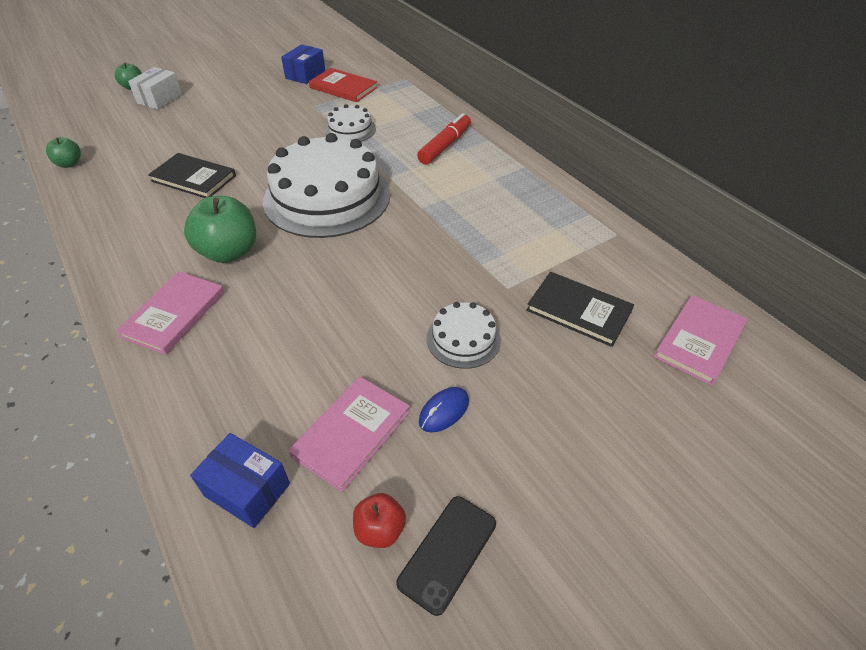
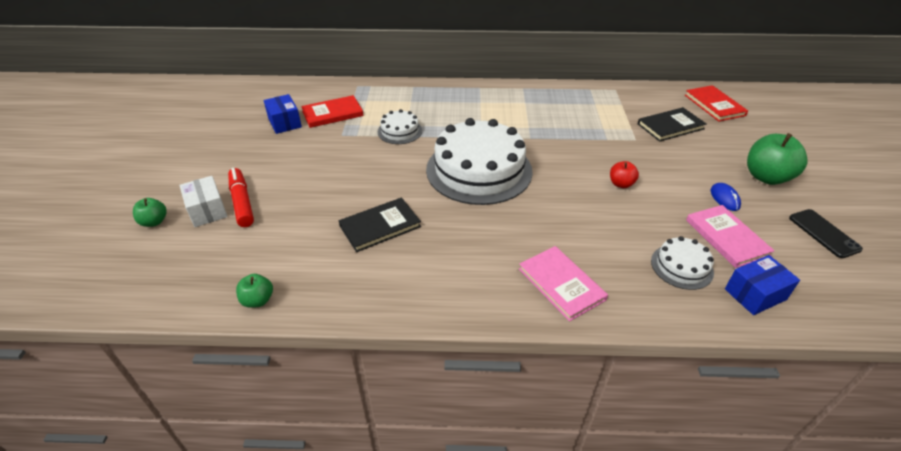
camera: 55 degrees left, 5 degrees down
(229, 252) = (505, 235): green apple -> green apple (766, 177)
(380, 530) = (802, 251): red apple -> red apple (621, 184)
(445, 146) = (468, 104): red marker -> red marker (242, 202)
(463, 339) = (669, 170): white cake -> white cake (681, 266)
(699, 341) = (714, 105): pink book -> red book

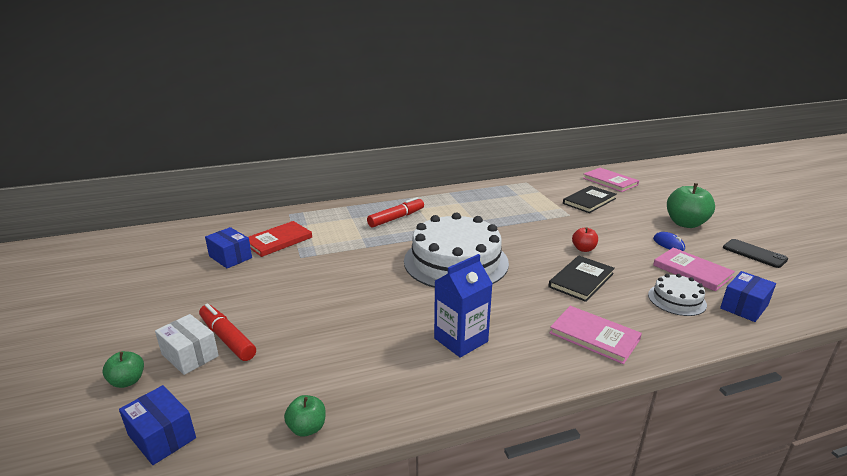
camera: 20 degrees left, 15 degrees down
(155, 276) = (162, 436): none -> blue box
(380, 226) = (394, 327): black book -> black book (581, 280)
(399, 131) = (358, 244): white cake -> none
(431, 254) = (461, 340): none -> blue carton
(452, 109) = (396, 218): none -> red marker
(714, 105) = (610, 181): red book -> pink book

